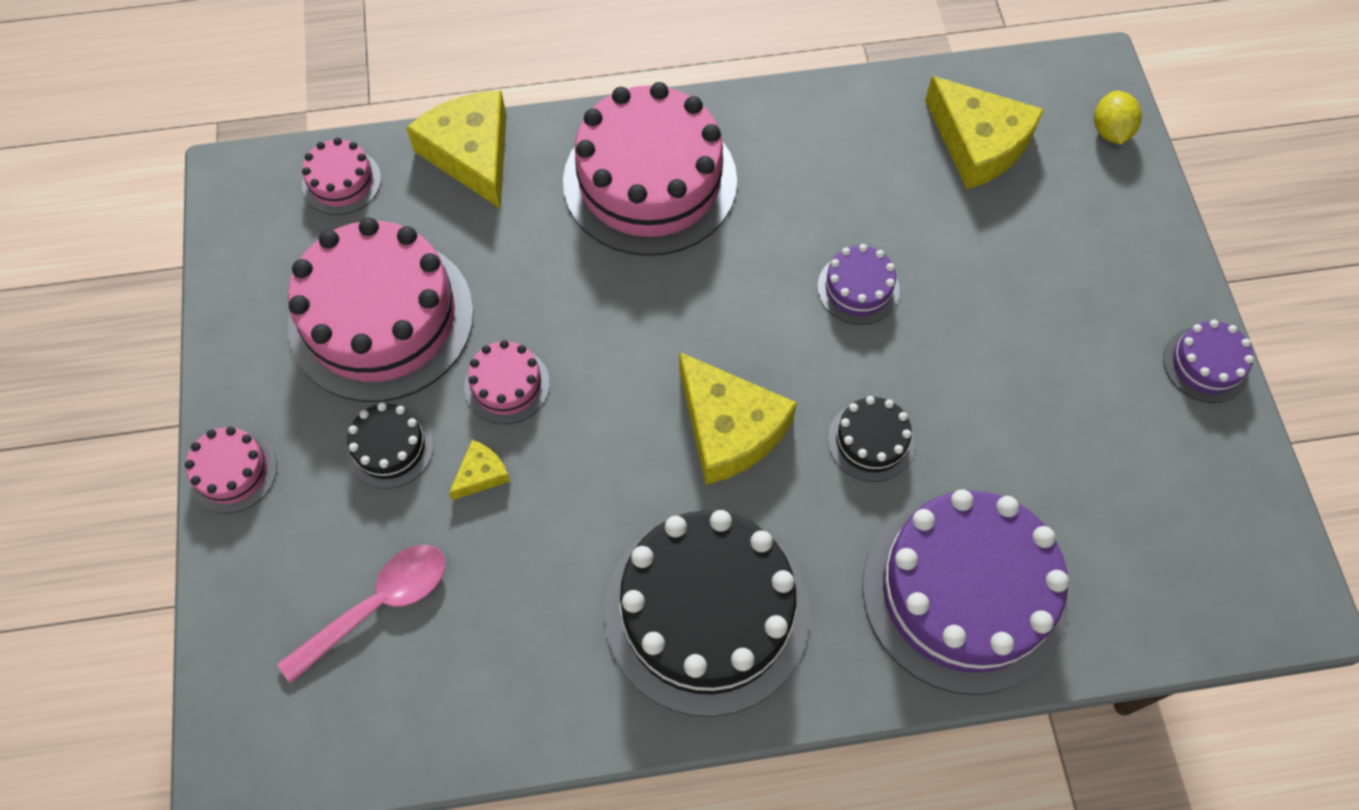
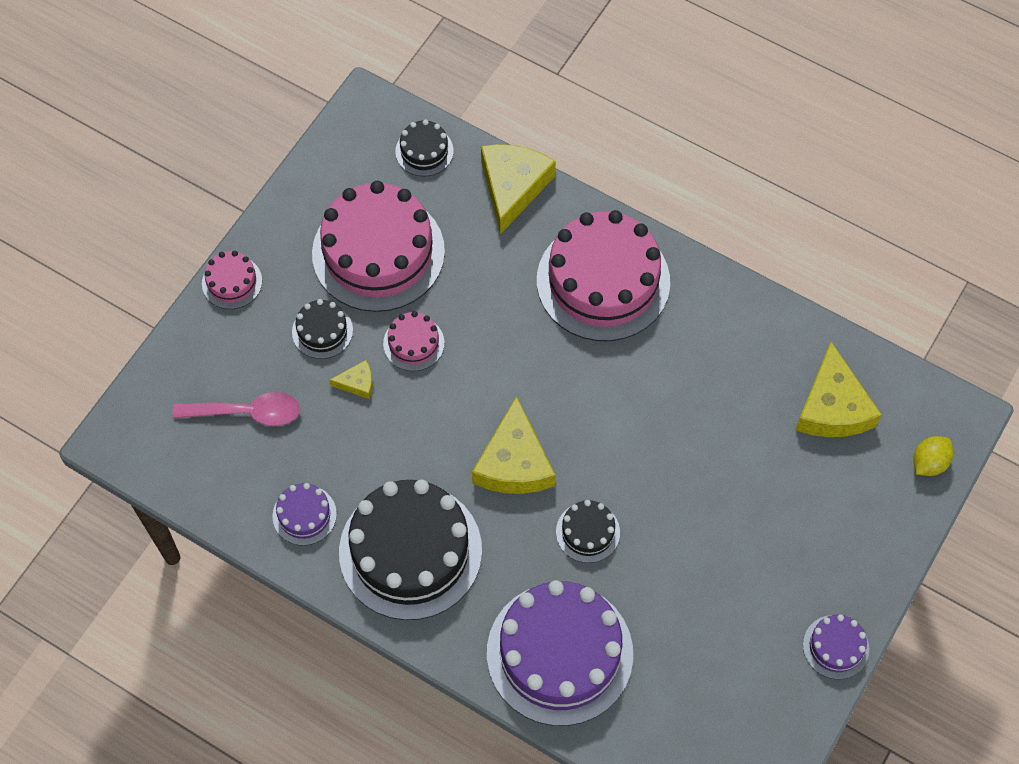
camera: 40 degrees right, 0 degrees up
(341, 181) = (424, 151): pink cake -> black cake
(858, 288) = (666, 439): purple cake -> purple cake (304, 515)

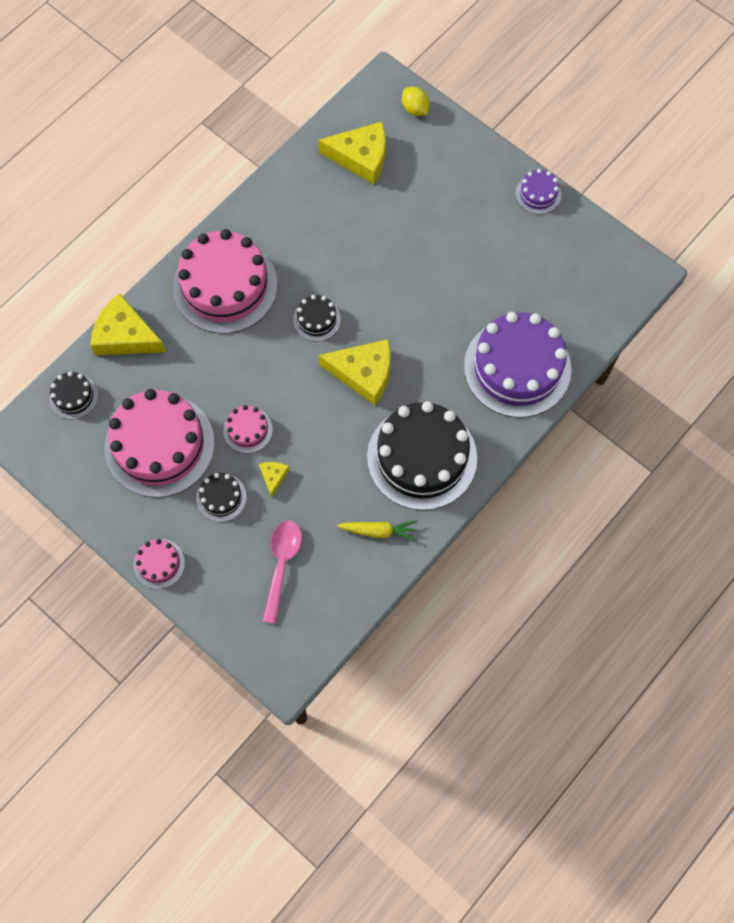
camera: 80 degrees left, 5 degrees up
(304, 515) = (378, 531): purple cake -> yellow carrot
(587, 532) = (428, 333): black cake -> black cake (316, 319)

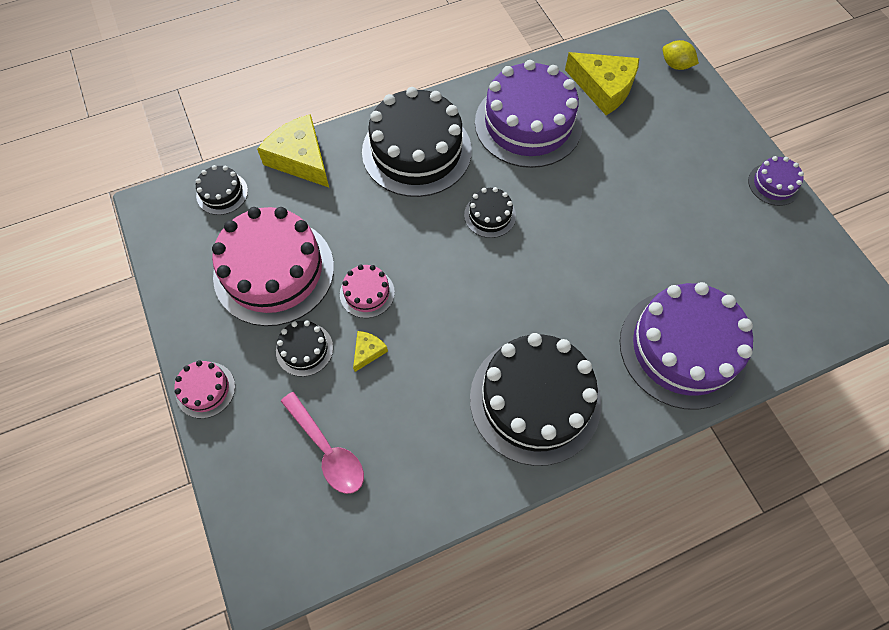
camera: 25 degrees right, 5 degrees down
(225, 286) = (416, 151): pink cake -> black cake
(281, 565) = (327, 450): pink spoon -> pink spoon turned 105 degrees clockwise
(310, 220) = (528, 123): none -> purple cake
(363, 373) = (512, 286): yellow cheese -> none
(378, 531) = (450, 461): yellow carrot -> none
(415, 109) = (675, 65): yellow lemon -> yellow lemon turned 45 degrees counterclockwise

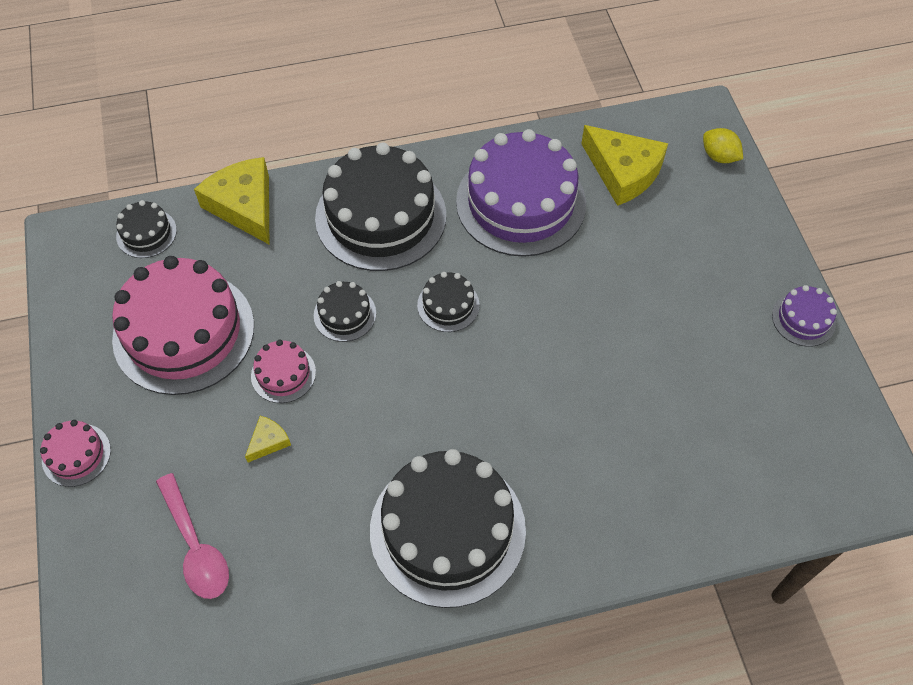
camera: 10 degrees right, 5 degrees down
(304, 349) = (197, 427): black cake -> black cake (345, 314)
(683, 348) = (639, 498): purple cake -> none

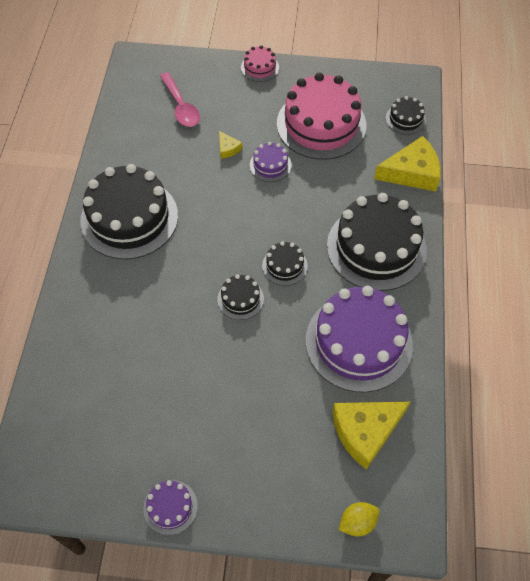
camera: 110 degrees right, 0 degrees up
(196, 546) = (181, 106): pink spoon -> pink spoon turned 105 degrees counterclockwise
(283, 374) = (270, 165): pink cake -> purple cake
(345, 314) = (301, 206): black cake -> black cake (240, 299)

